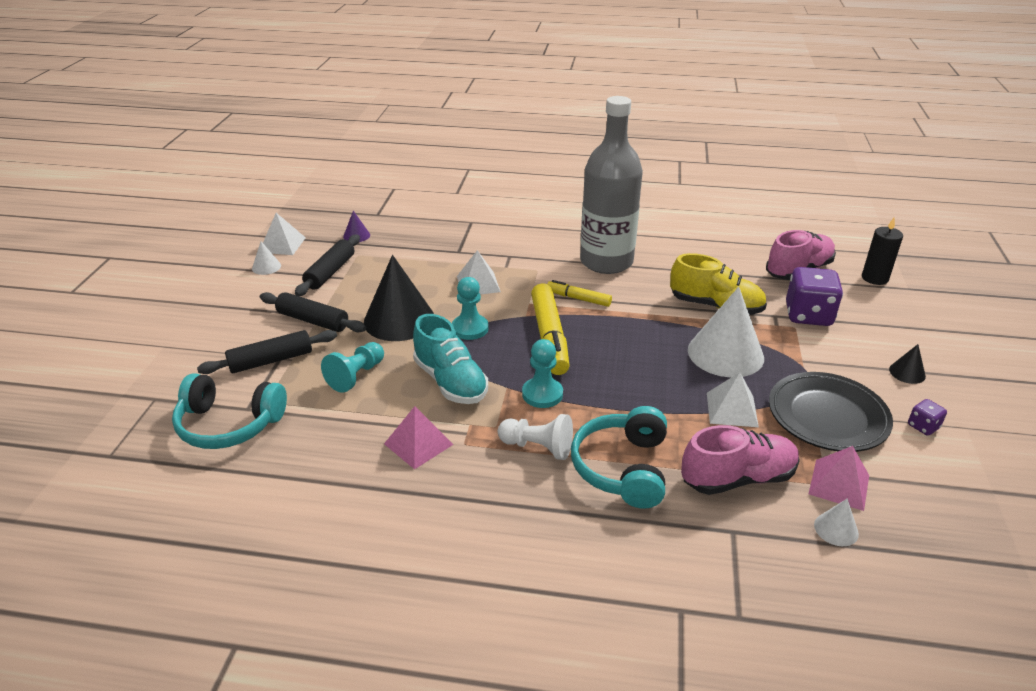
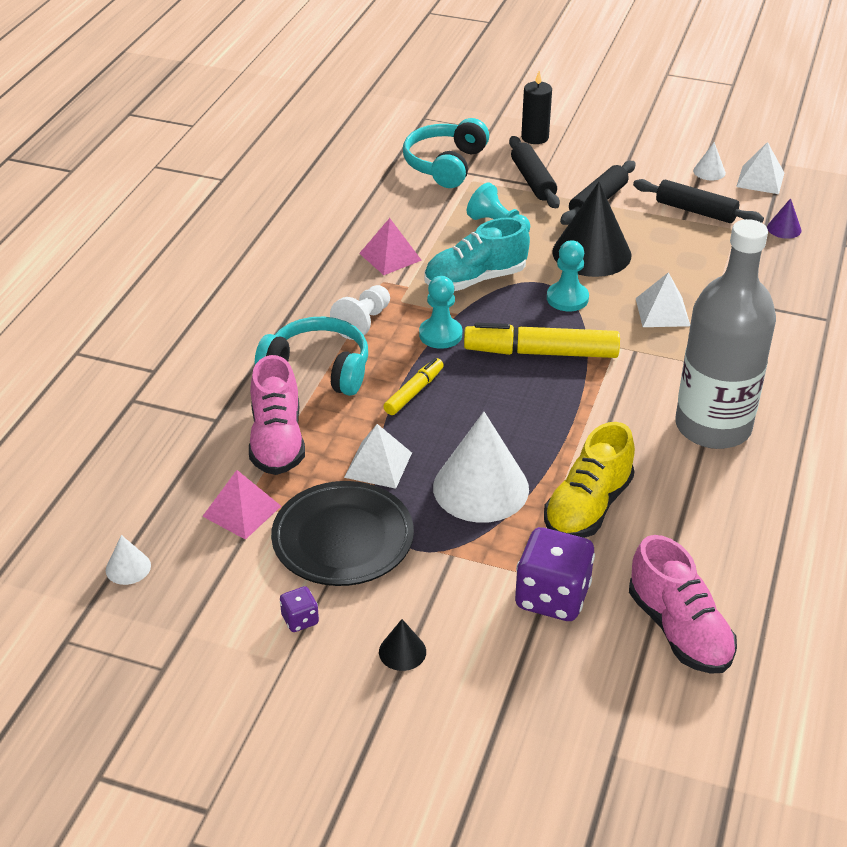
camera: 100 degrees right, 5 degrees up
(578, 299) = (620, 387): yellow marker -> yellow marker (414, 392)
(836, 529) = (189, 488): white cone -> white cone (128, 567)
(874, 278) = (648, 721): black candle -> black candle (535, 137)

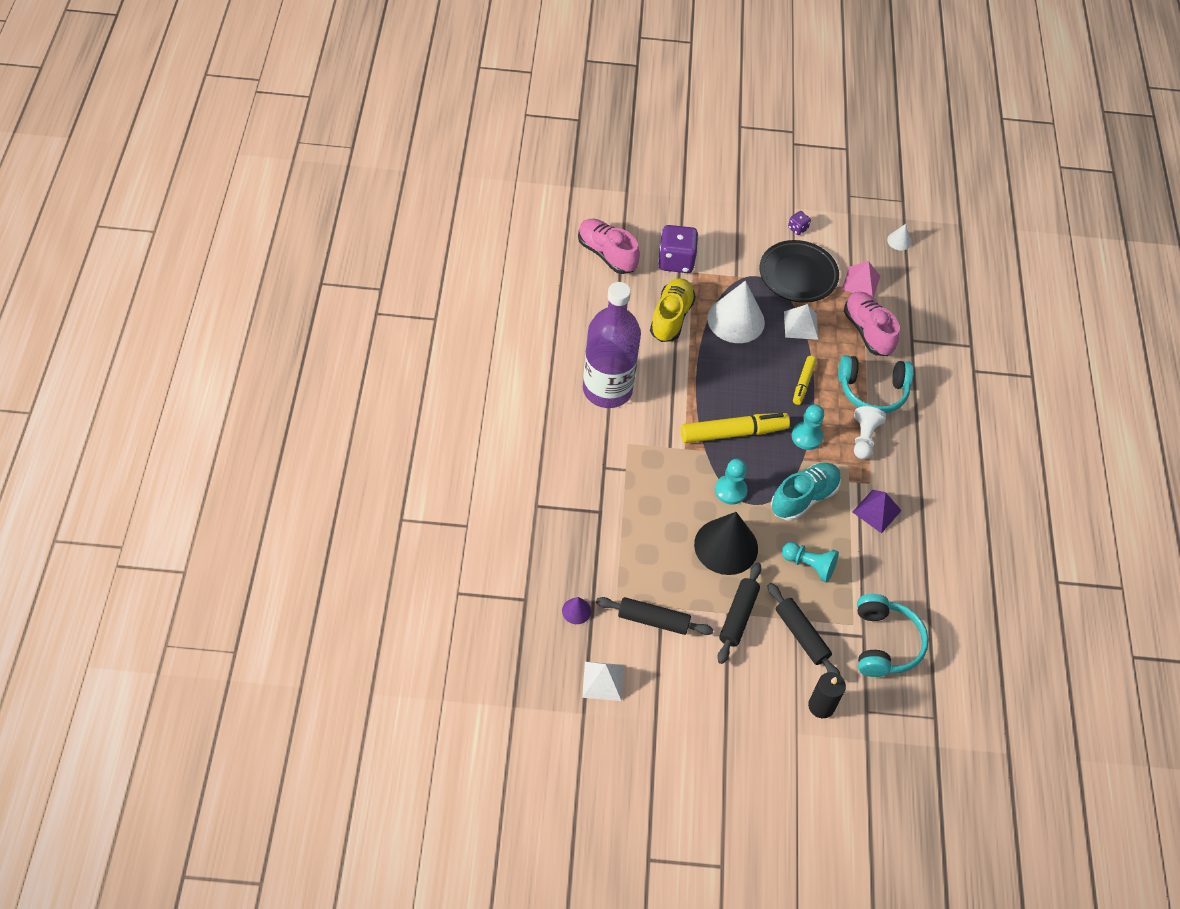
camera: 160 degrees right, 15 degrees up
(390, 256) = (876, 511): pink pyramid -> purple pyramid
(402, 651) = (740, 221): black cone -> none
(662, 312) = (658, 490): white pyramid -> none
(709, 171) = (650, 684): white cone -> none
(713, 427) = (607, 389): grey bottle -> purple bottle

